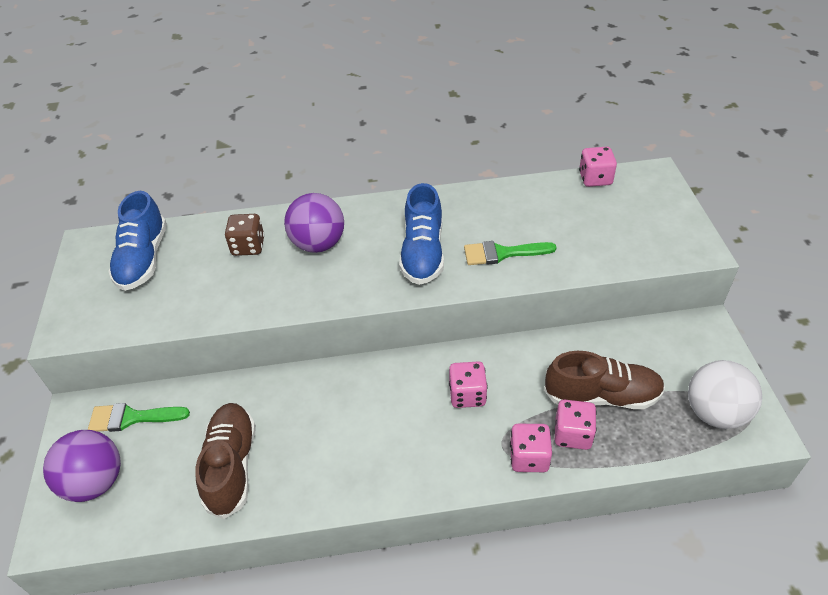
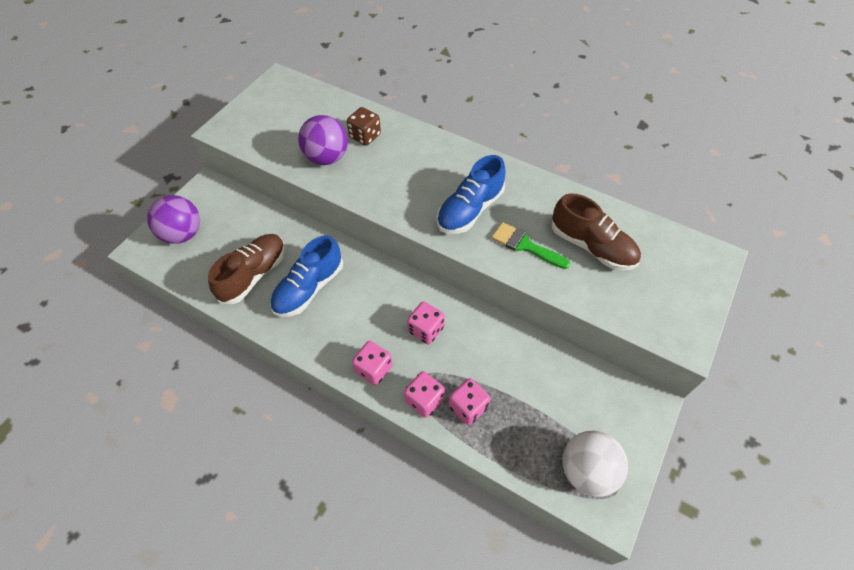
camera: 35 degrees right, 10 degrees up
(132, 418) = (229, 208): green brush -> none
(143, 259) = (299, 108): blue shoe -> blue shoe (309, 288)
(318, 244) = (408, 161): purple ball -> purple ball (326, 158)
(595, 179) = (659, 231): pink dice -> pink dice (373, 369)
(601, 396) = (515, 396): brown shoe -> brown shoe (591, 246)

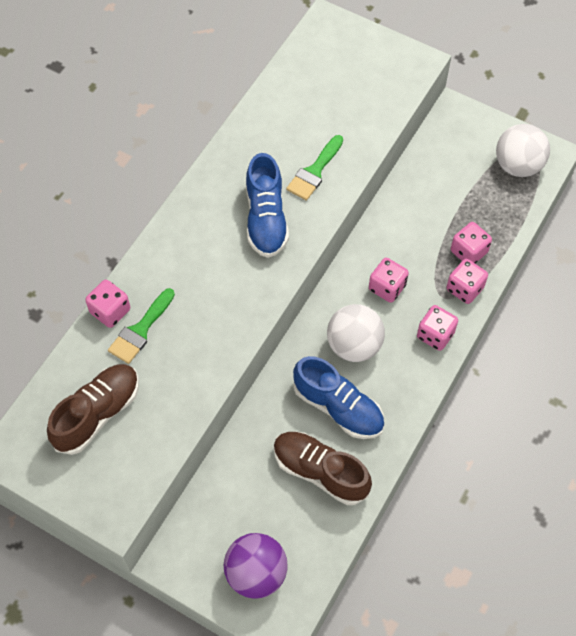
camera: 90 degrees left, 5 degrees up
(326, 158) = (177, 372): purple ball -> none
(365, 136) = (140, 330): brown dice -> green brush
(367, 301) = (354, 345): none -> white ball
(382, 119) = (110, 311): none -> pink dice
(470, 210) = (266, 219): blue shoe -> blue shoe turned 45 degrees clockwise
(591, 246) = (315, 115): brown shoe -> brown shoe (97, 414)

